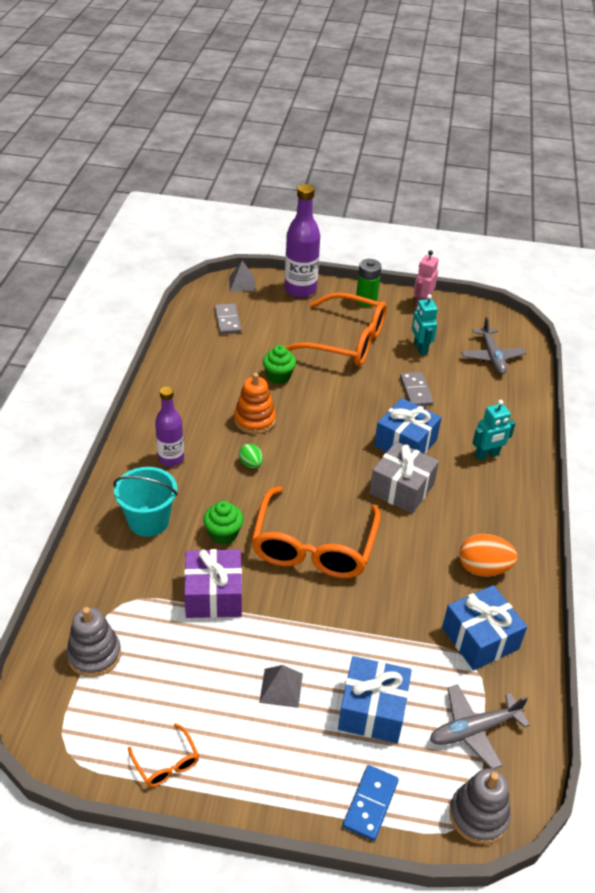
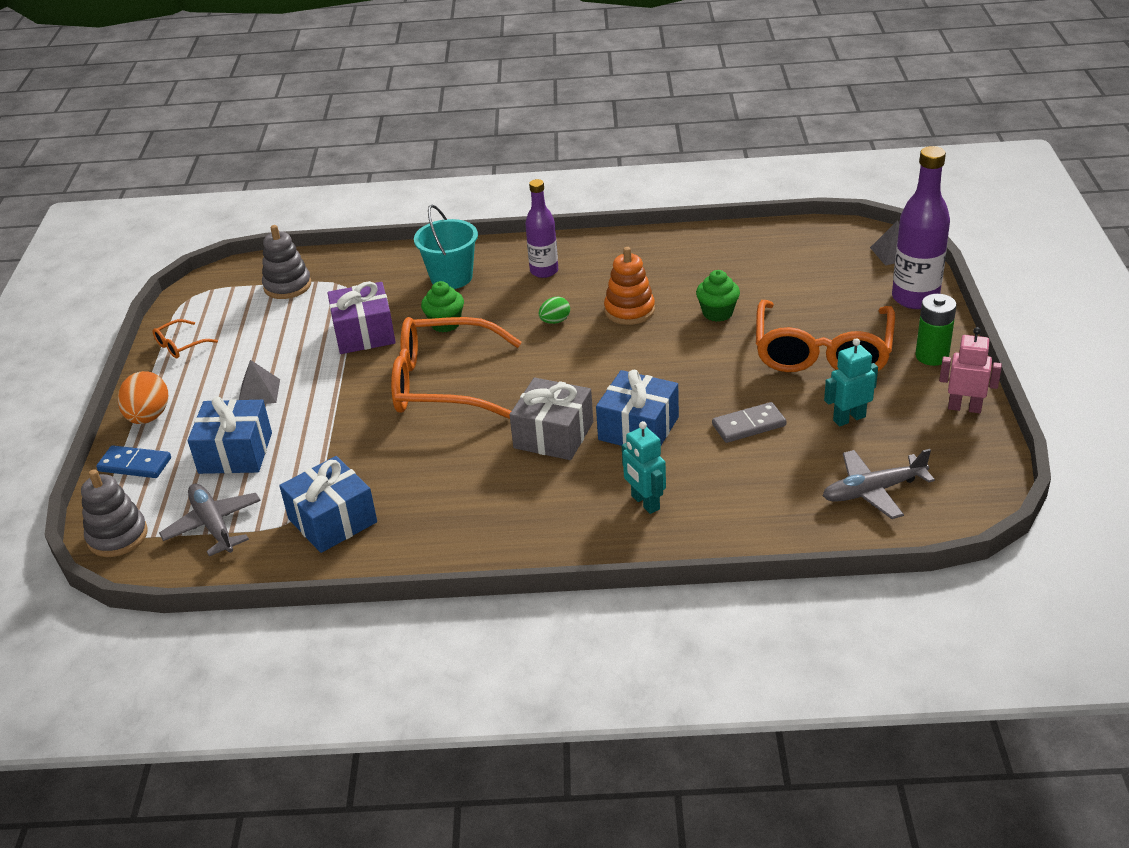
camera: 85 degrees right, 5 degrees down
(227, 321) = (805, 258): grey domino -> none
(483, 568) = (438, 515): orange egg -> orange egg (149, 417)

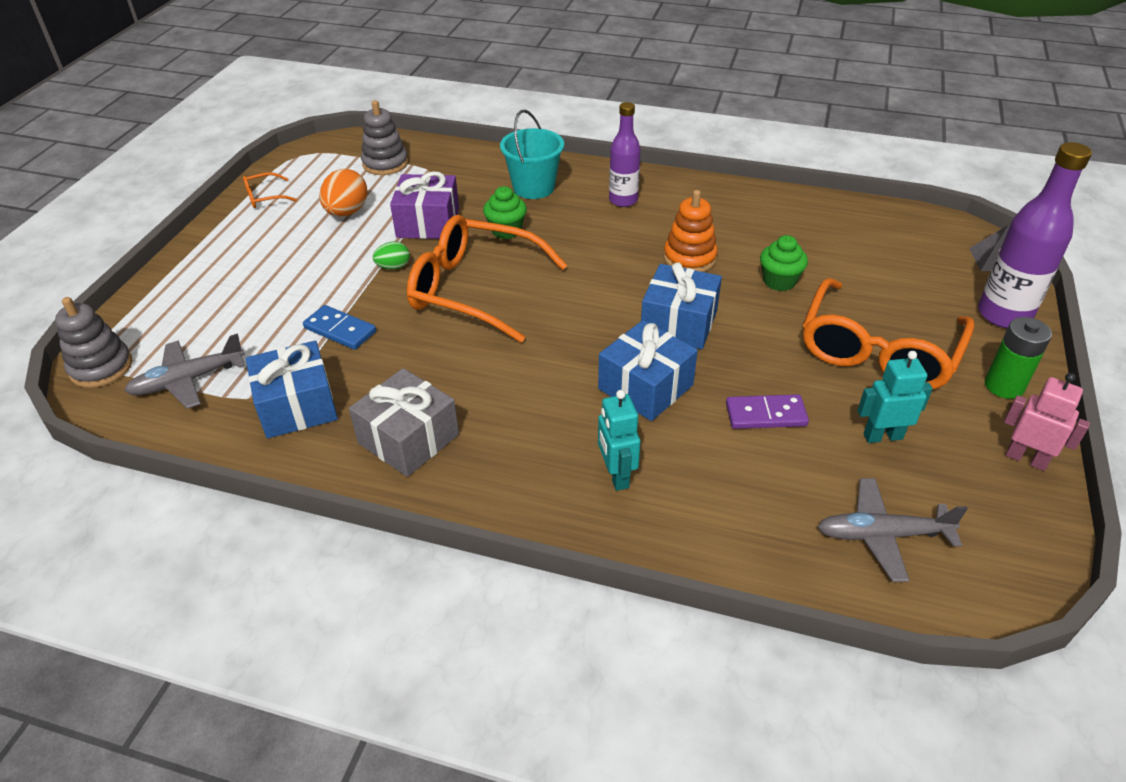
camera: 15 degrees right, 5 degrees up
(135, 464) = (160, 300): blue domino -> blue domino (340, 330)
(149, 417) = (199, 257): orange egg -> orange egg (347, 212)
(213, 525) = (188, 380): grey plane -> grey plane turned 105 degrees counterclockwise
(235, 453) = (251, 311): blue gift -> blue gift (679, 323)
(259, 392) = (305, 257): grey pyramid -> none
(553, 435) = (555, 371): grey gift -> grey gift (408, 439)
(555, 321) = (611, 252): green egg -> green egg (393, 267)
(749, 425) = (765, 415): grey domino -> purple domino

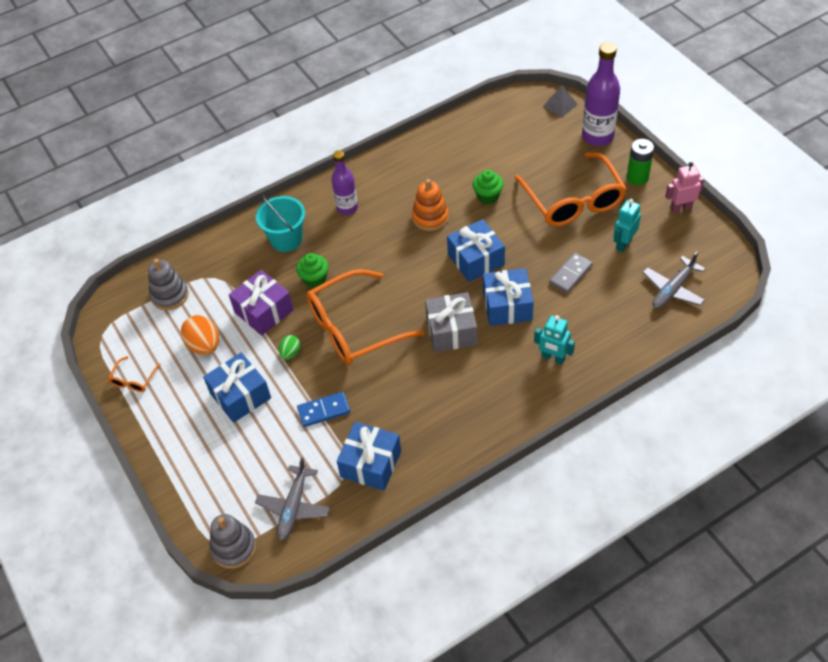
camera: 45 degrees left, 10 degrees up
(306, 266) = (240, 396): none -> blue gift
(408, 439) = (446, 427): grey gift -> grey gift (451, 331)
(765, 415) = (570, 274): purple domino -> grey domino

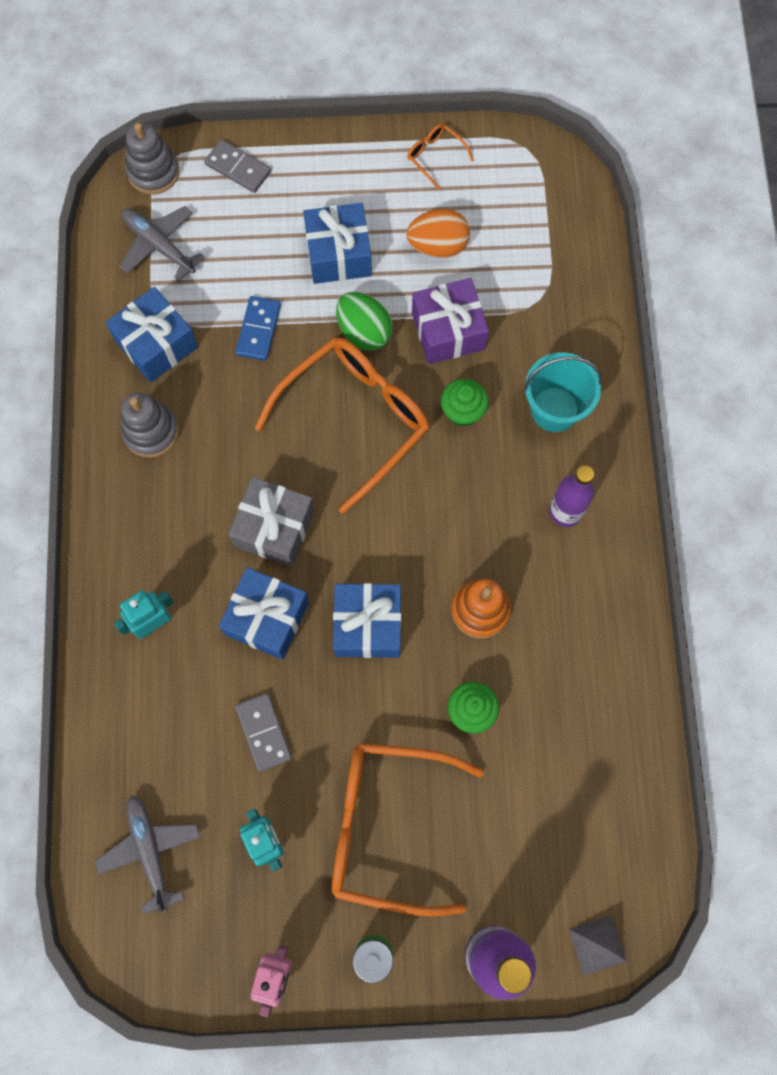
camera: 115 degrees right, 20 degrees up
(170, 295) = (542, 239): grey stacking toy -> grey stacking toy (151, 431)
(202, 493) = (238, 168): none -> grey domino
(290, 353) = (364, 332): green egg -> green egg, size x1.71
(354, 328) = (355, 419): orange glasses -> orange glasses turned 45 degrees clockwise

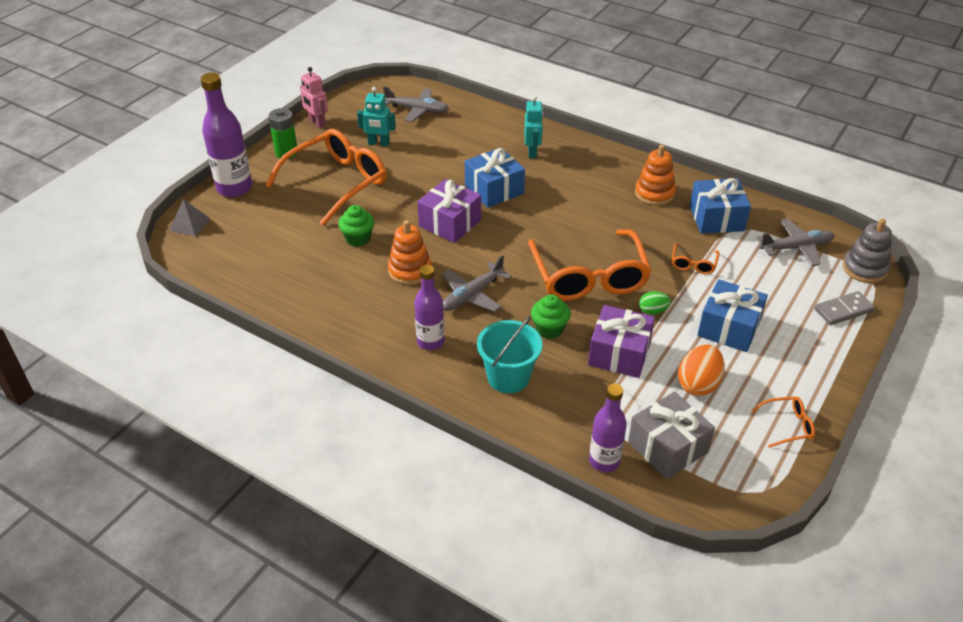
camera: 125 degrees right, 30 degrees down
(151, 431) = (654, 193): grey stacking toy -> orange stacking toy
(259, 330) = (693, 264): blue domino -> orange glasses
(263, 732) = (433, 163): grey domino -> none
(274, 528) = (546, 214): grey gift -> grey gift (667, 447)
(364, 332) = (652, 311): green egg -> green egg, size x0.58
(367, 625) = (450, 223): blue gift -> purple gift
(469, 517) = (472, 295): none -> grey plane
(588, 275) = (604, 461): none -> purple bottle

